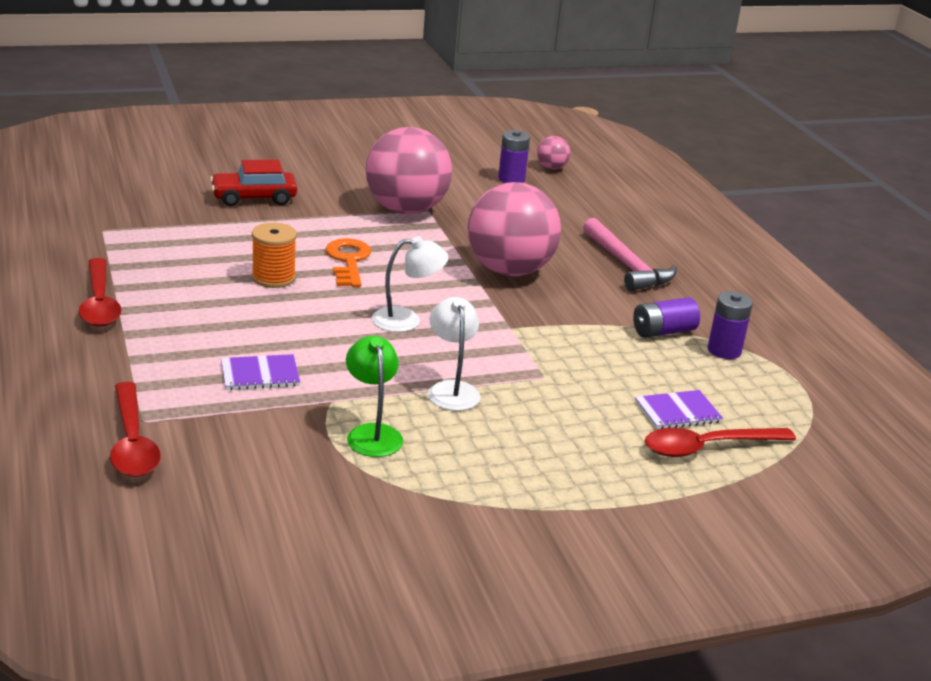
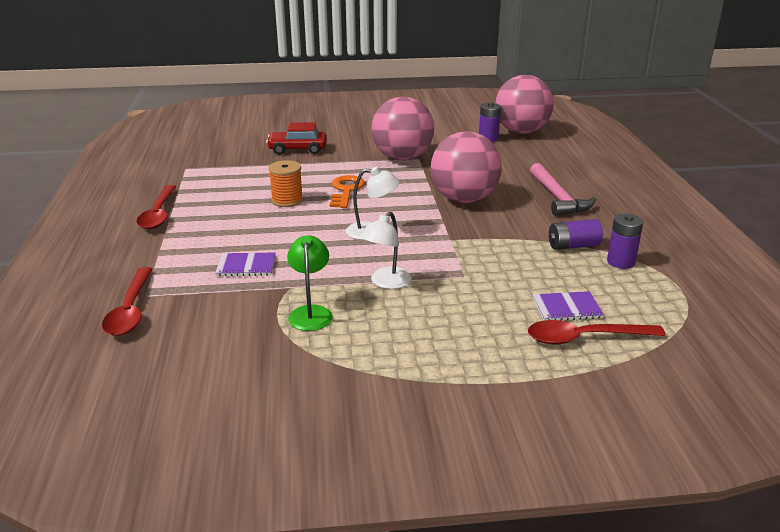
camera: 15 degrees right, 0 degrees up
(451, 389) = (386, 283): white lamp -> white lamp turned 150 degrees counterclockwise
(551, 168) = (521, 132): pink ball -> pink ball, size x2.34

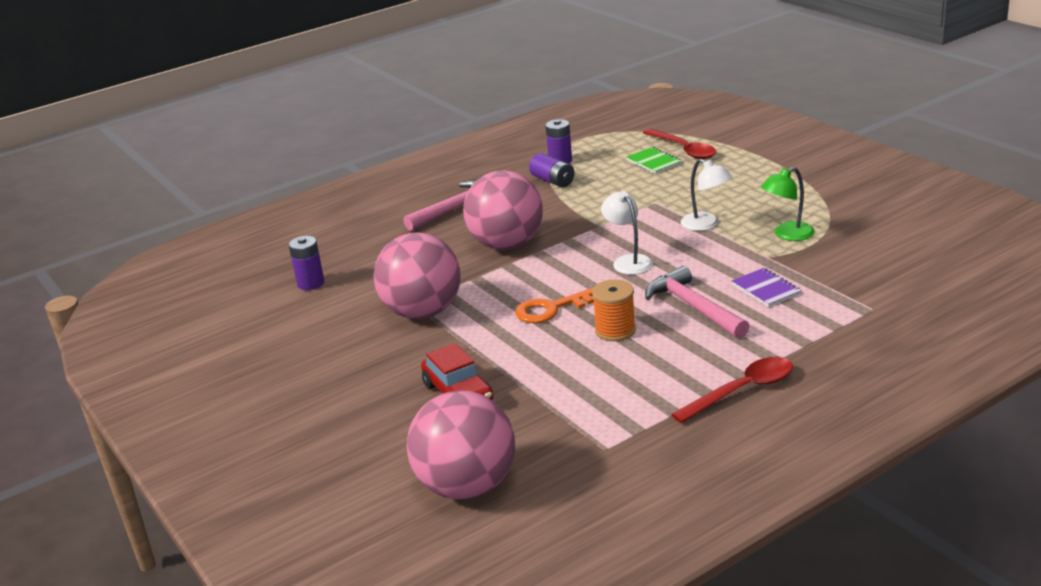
camera: 115 degrees left, 0 degrees up
(130, 310) = (900, 303): red spoon -> none
(270, 232) = (693, 307): none -> pink hammer
(386, 283) = (706, 225): white lamp -> white lamp turned 45 degrees clockwise
(521, 132) = (269, 272): pink ball -> pink ball (467, 486)
(567, 308) = (654, 162): purple notebook -> green notebook

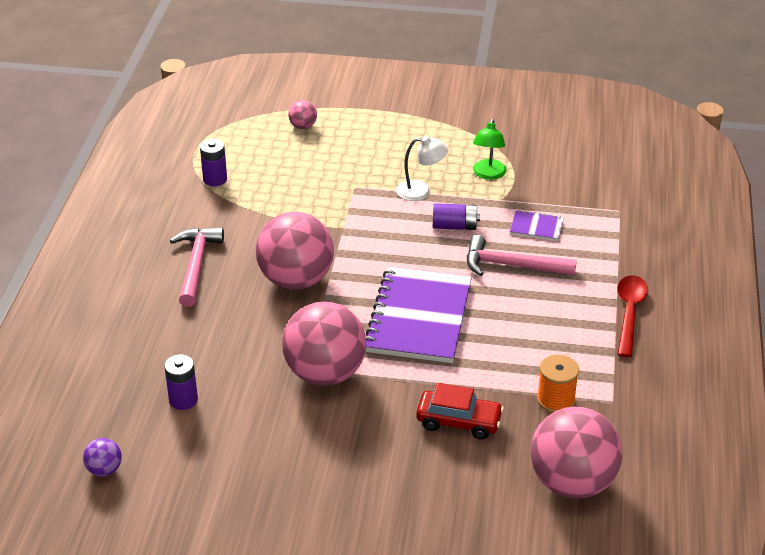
camera: 50 degrees left, 10 degrees up
(202, 300) = (104, 470): none -> purple ball
(552, 309) = (418, 317): orange key -> purple notebook
(553, 181) = (239, 202): purple battery -> purple battery (455, 226)
(615, 330) = (488, 312): orange spool -> orange spool (556, 400)
(628, 261) = (412, 249): white lamp -> none
(654, 162) = (296, 148): green notebook -> none
(684, 150) = (303, 126): red spoon -> pink ball

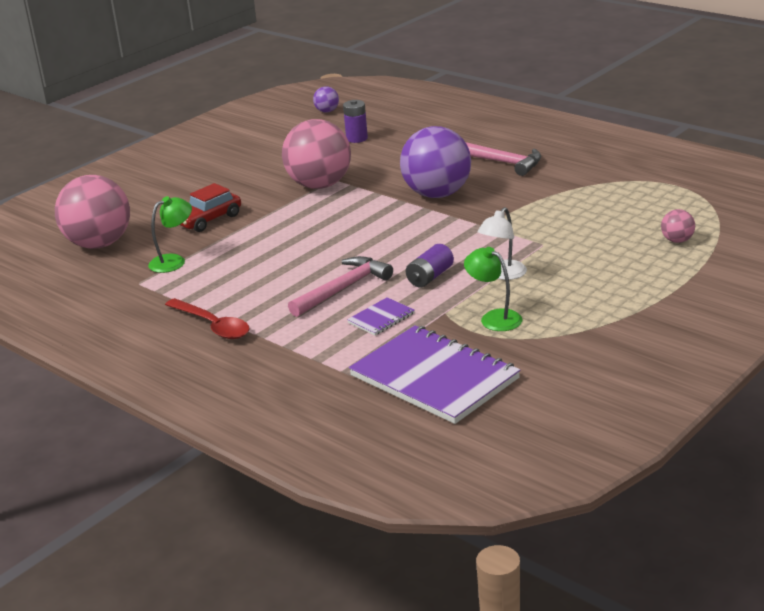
camera: 125 degrees right, 10 degrees down
(215, 179) = (618, 186): purple battery -> none
(296, 280) = (437, 194): pink ball -> purple ball
(418, 317) = (332, 231): purple notebook -> purple notebook (434, 377)
(556, 400) = (174, 261): orange spool -> green lamp

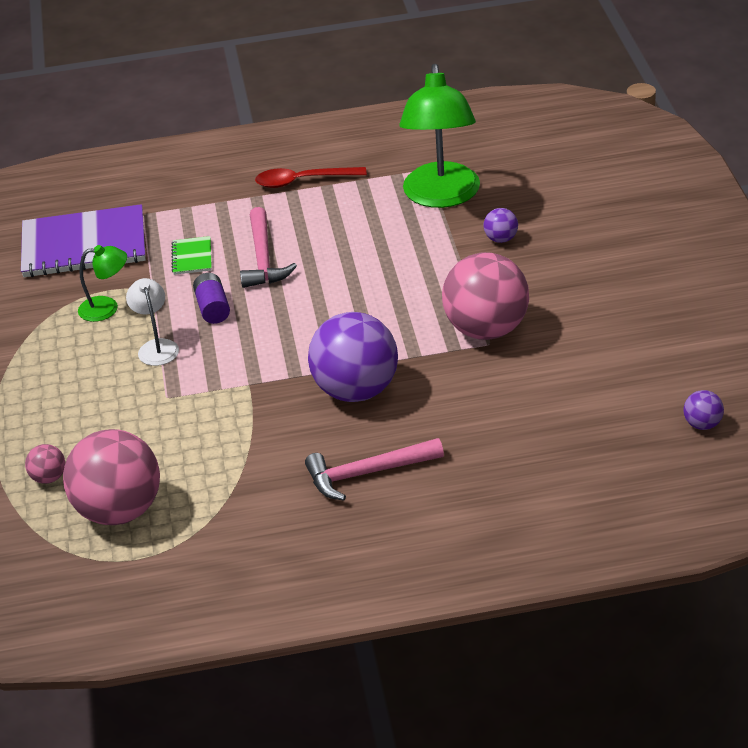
camera: 130 degrees right, 10 degrees up
(99, 244) = (533, 170): pink ball -> pink ball (119, 511)
(174, 261) = (441, 196): green lamp -> green lamp, size x2.06
(208, 220) = (501, 239): red car -> purple ball
(357, 138) = (579, 407): purple battery -> none
(381, 318) = (192, 257): purple notebook -> green notebook

